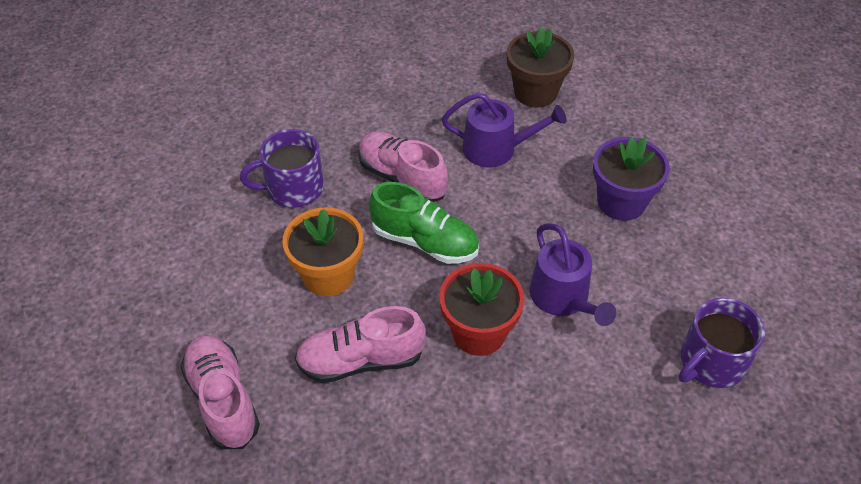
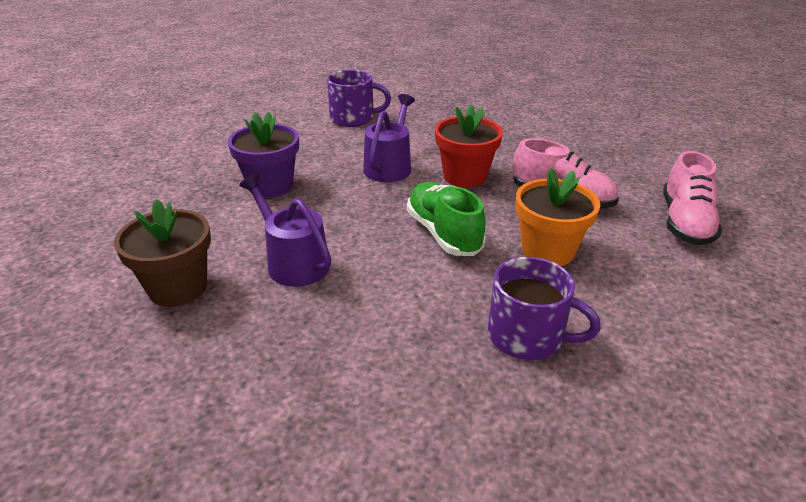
camera: 140 degrees left, 15 degrees down
(402, 178) = (407, 285): pink shoe -> none

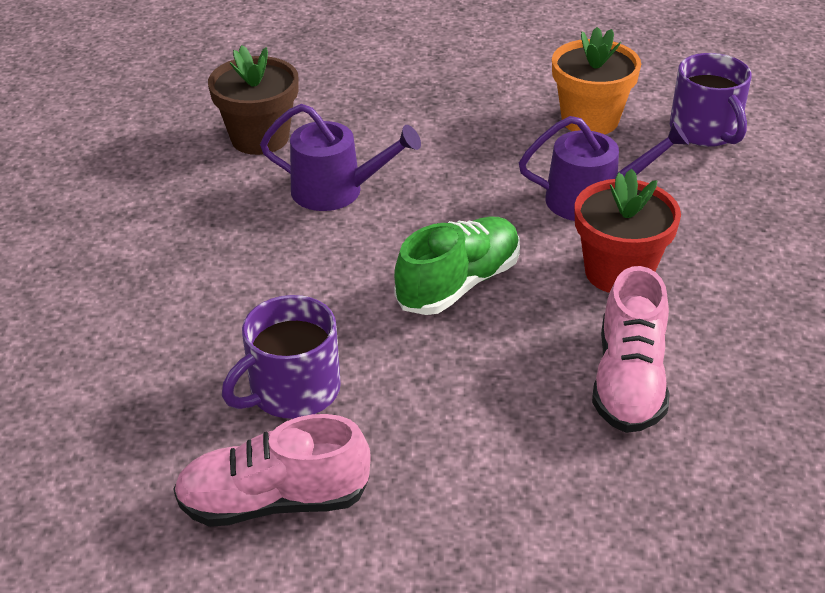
camera: 70 degrees right, 5 degrees up
(270, 186) = (473, 125): purple flower pot -> none
(294, 262) = (336, 191): purple watering can -> purple watering can turned 75 degrees clockwise
(527, 336) = (292, 390): purple mug -> purple mug turned 45 degrees clockwise
(547, 251) = (476, 384): orange flower pot -> orange flower pot (590, 120)
(684, 222) = (655, 534): pink shoe -> pink shoe (274, 501)

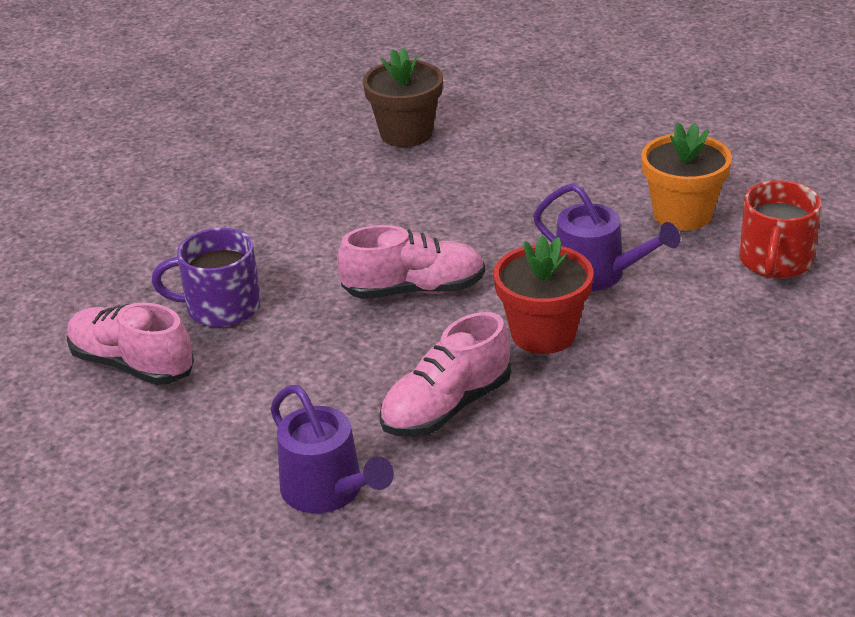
camera: 40 degrees right, 5 degrees down
(336, 191) = (412, 191): purple watering can -> purple watering can (328, 490)
(458, 284) = (414, 290): green shoe -> pink shoe
(705, 130) = (775, 261): purple mug -> red mug

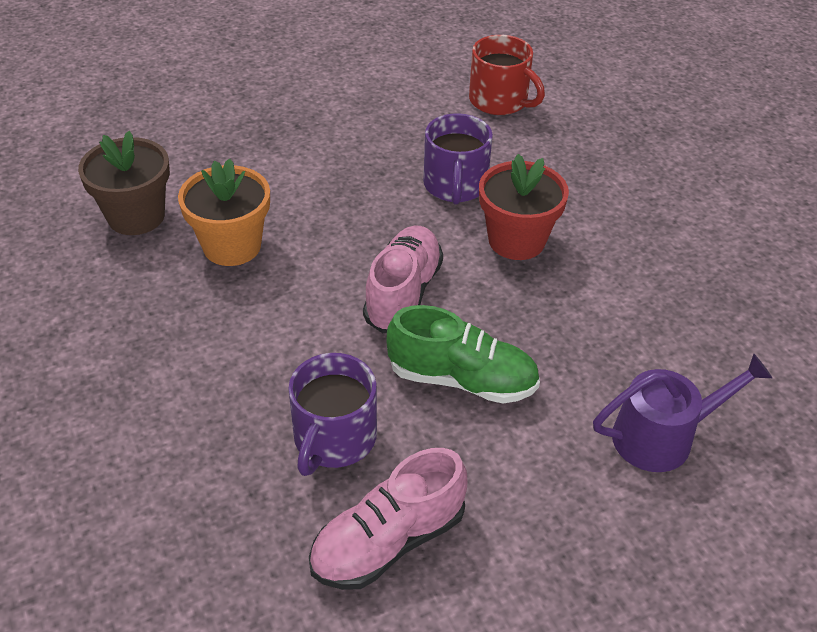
camera: 70 degrees left, 10 degrees up
(327, 353) = (462, 379): none -> green shoe
(446, 407) = (583, 327): pink shoe -> none
(597, 274) = (455, 185): purple watering can -> purple mug
(682, 214) = (407, 117): orange flower pot -> orange flower pot (232, 246)

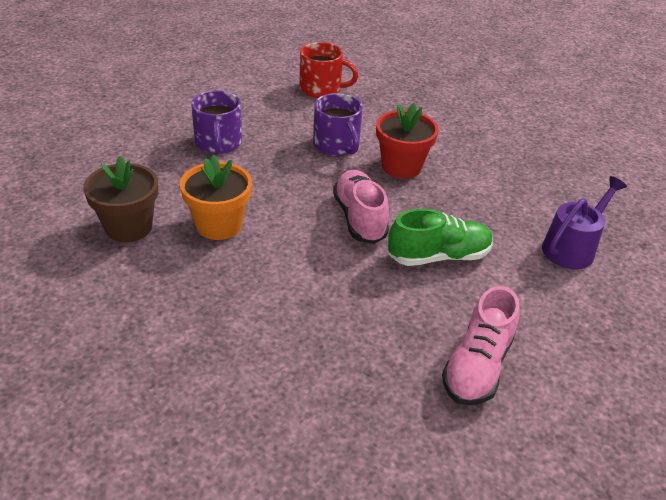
camera: 30 degrees left, 5 degrees down
(334, 438) = (391, 319): purple mug -> purple mug (218, 143)

